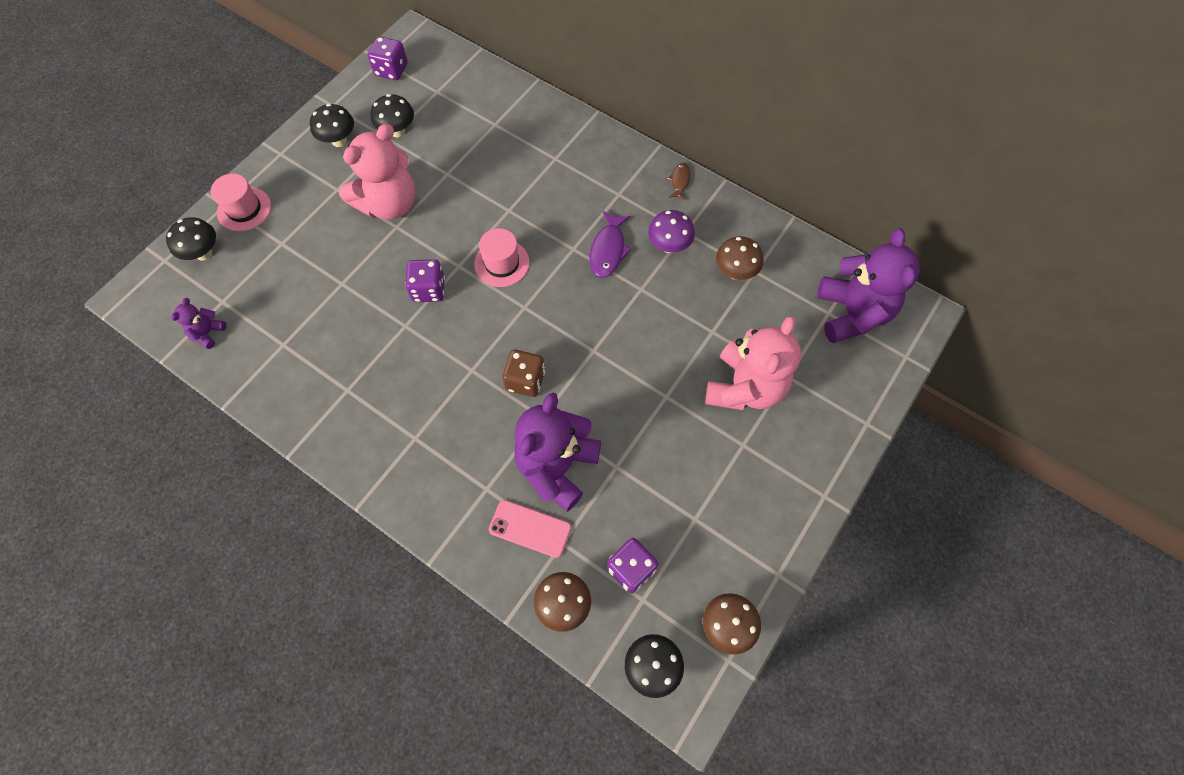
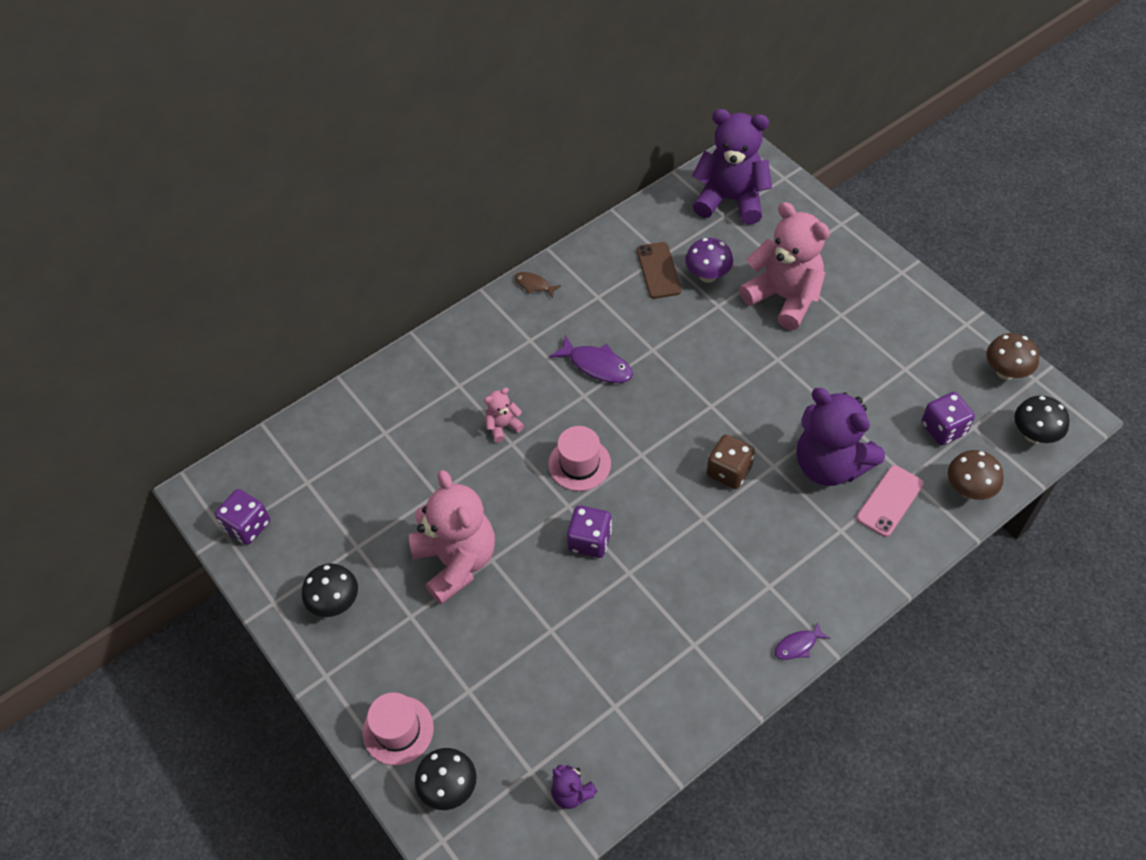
camera: 70 degrees left, 10 degrees down
(360, 473) = (798, 645): none -> purple fish
(397, 131) = (349, 535): black mushroom -> none
(523, 199) = (503, 426): none -> pink teddy bear
(669, 246) = (610, 314): purple mushroom -> purple mushroom (707, 276)
(735, 272) = (658, 270): brown mushroom -> brown phone

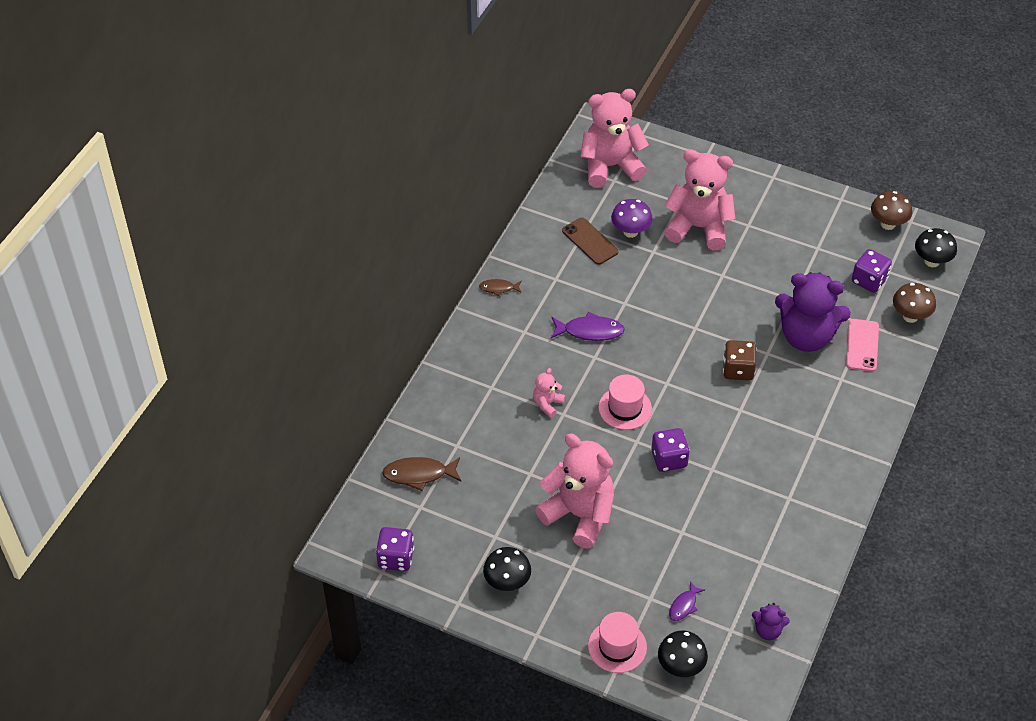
camera: 30 degrees left, 5 degrees down
(328, 447) = (419, 474): none -> brown fish
(730, 200) = (610, 166): purple teddy bear -> pink teddy bear
(798, 645) = (859, 468): purple fish -> purple fish (684, 605)

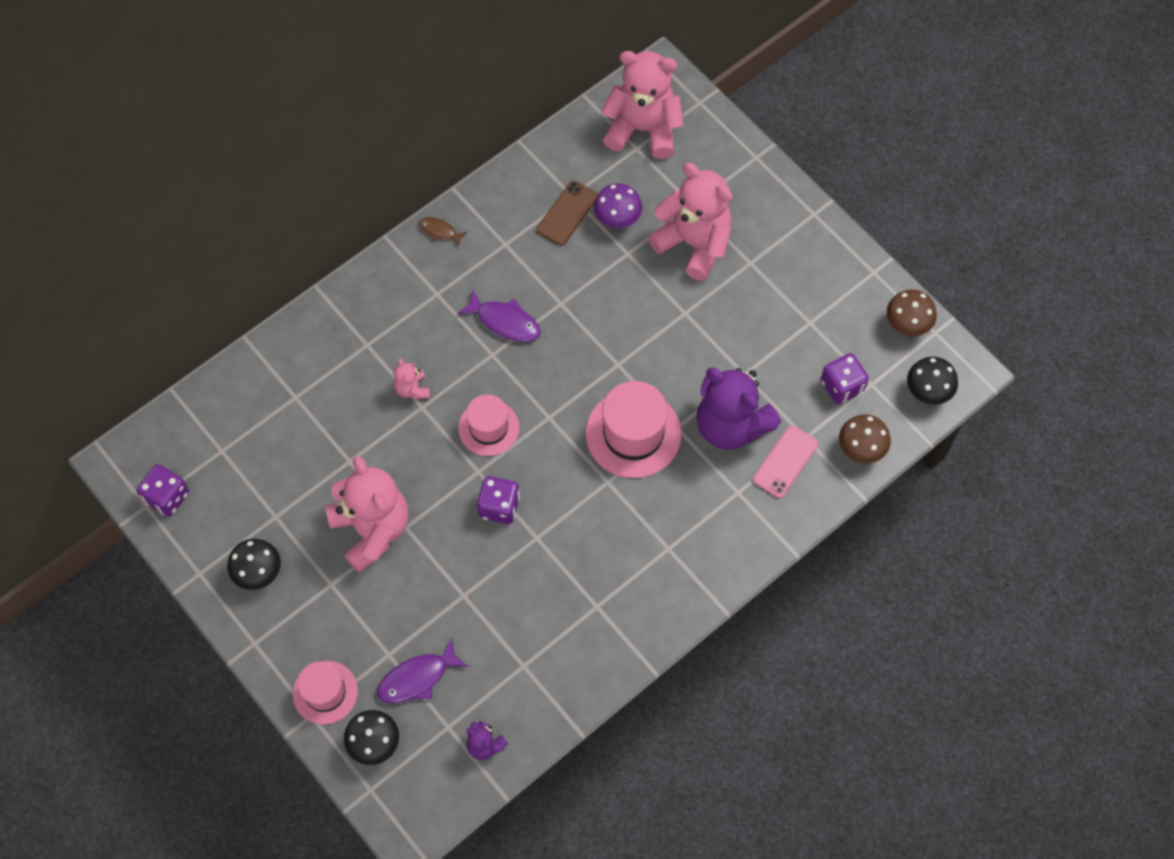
camera: 25 degrees right, 15 degrees up
(419, 474) = (240, 414): brown fish -> none
(547, 404) = (412, 389): pink teddy bear -> pink teddy bear turned 75 degrees counterclockwise
(590, 241) = (567, 213): brown phone -> brown phone turned 45 degrees clockwise
(684, 605) = (417, 678): purple fish -> purple fish, size x1.69
(738, 370) = (633, 433): brown dice -> pink hat

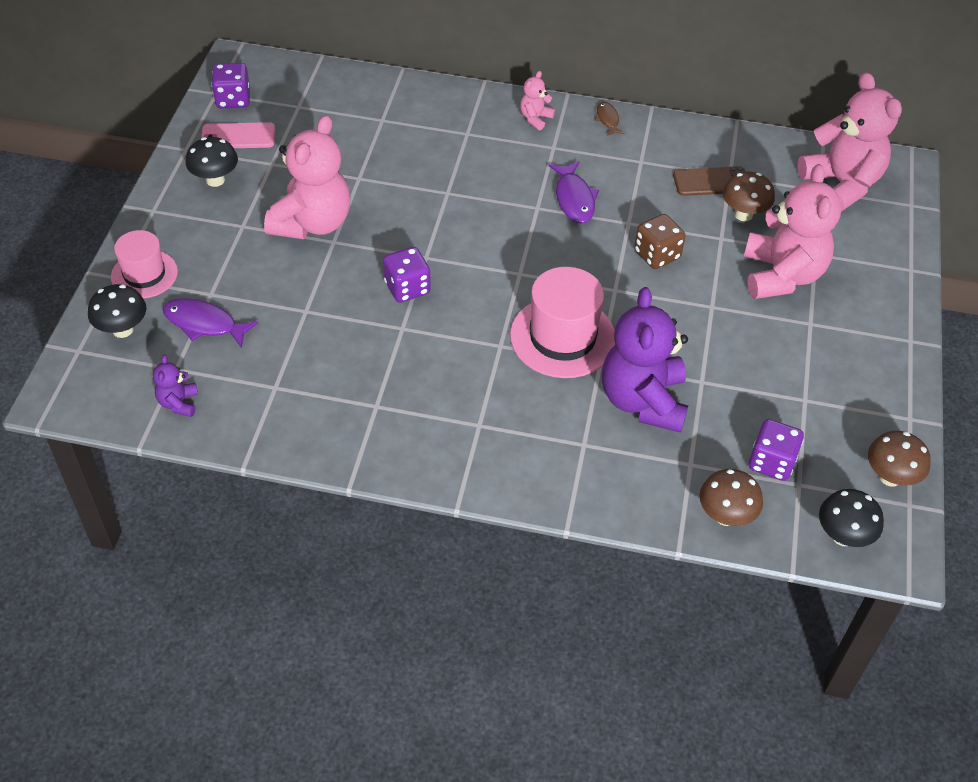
camera: 50 degrees right, 15 degrees down
(412, 389) = (457, 179): pink teddy bear -> pink teddy bear (535, 118)
(488, 428) = (471, 242): pink hat -> none
(608, 309) = (656, 255): none -> brown dice
(617, 219) = (743, 214): purple mushroom -> brown mushroom
(785, 462) = (650, 463): pink phone -> pink phone (238, 136)

